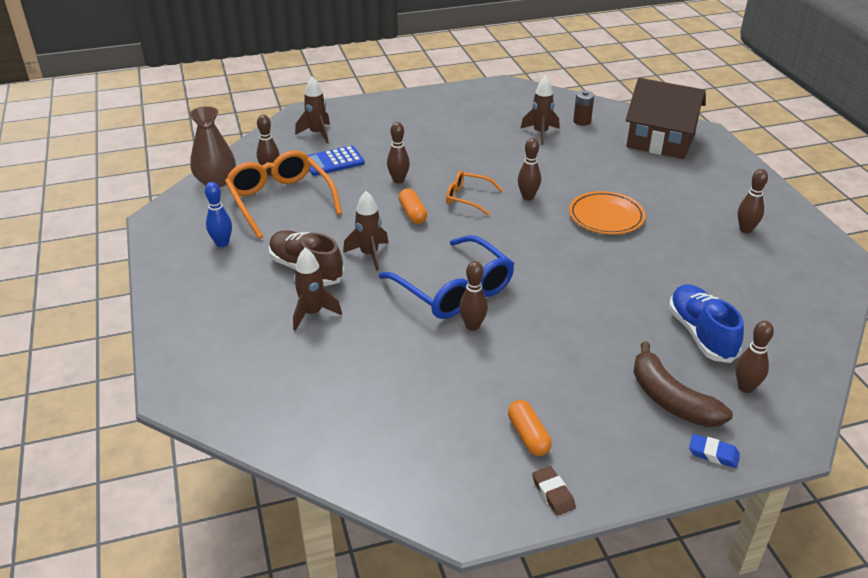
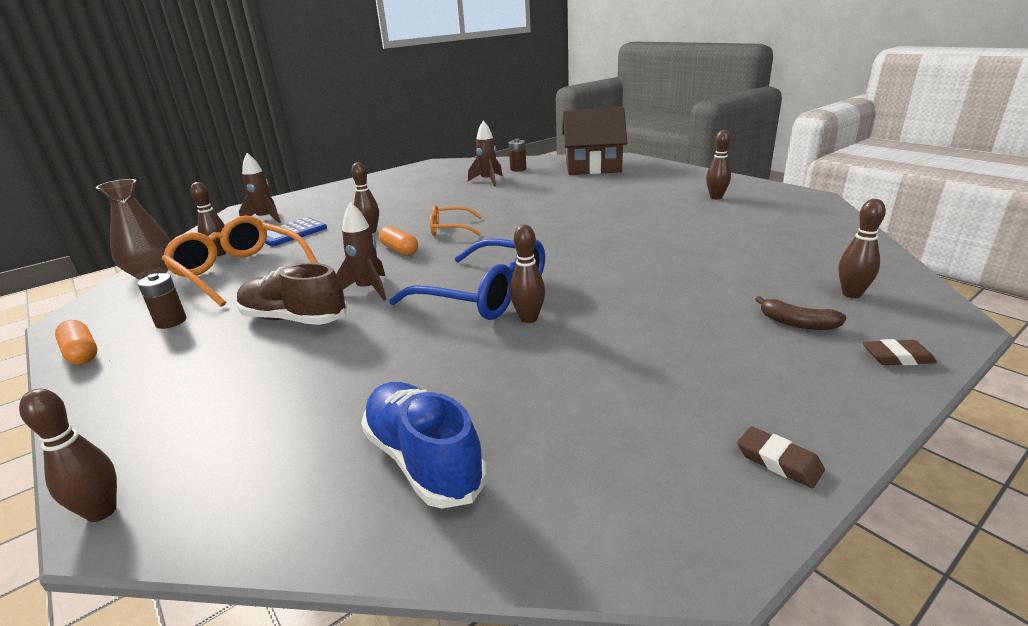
camera: 20 degrees left, 10 degrees down
(222, 243) = (171, 321): blue bowling pin -> brown battery
(312, 313) = (320, 357): brown rocket -> none
(528, 197) = (508, 217): brown bowling pin -> brown bowling pin (101, 511)
(528, 436) = (684, 404): orange capsule -> orange capsule (81, 353)
(606, 217) = (591, 214): orange plate -> none
(671, 400) = (797, 323): brown banana -> brown banana, size x0.56
(701, 334) = (762, 267): blue shoe -> blue shoe (423, 460)
(713, 454) = (897, 357): blue eraser -> brown eraser

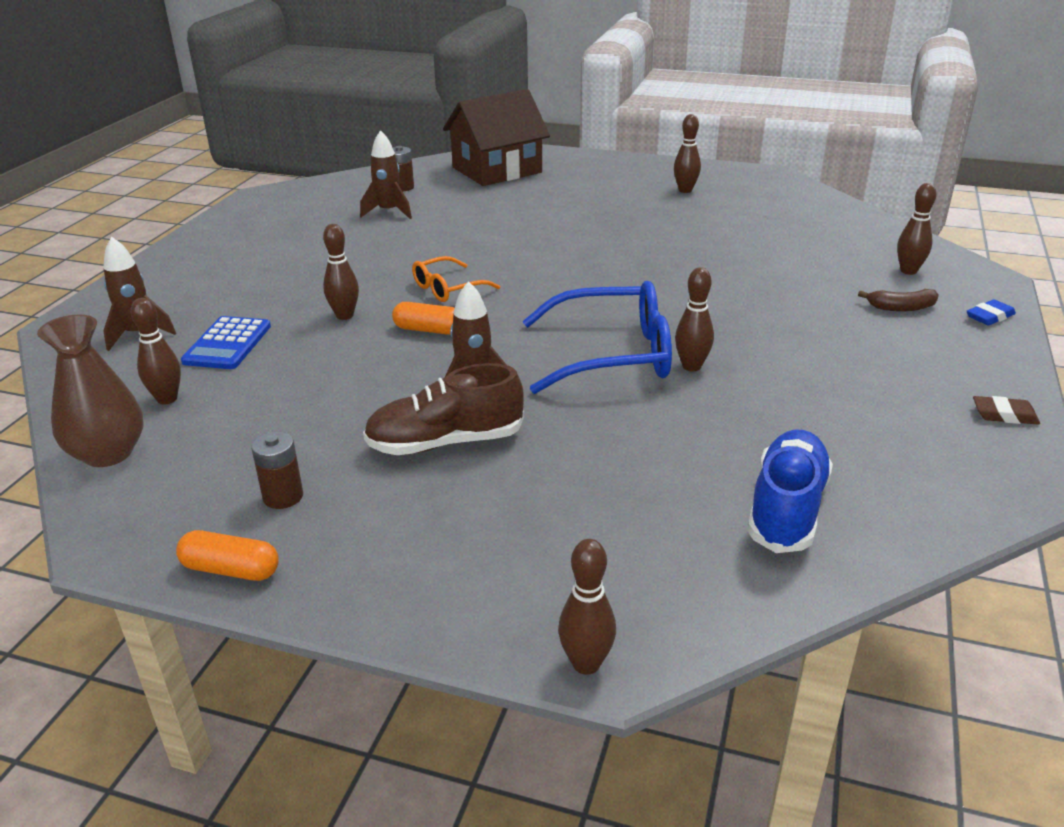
camera: 35 degrees left, 5 degrees up
(240, 271) = (253, 413): orange glasses -> none
(423, 460) = (786, 509): blue shoe -> blue shoe turned 90 degrees clockwise
(897, 357) = (989, 316): brown eraser -> blue eraser

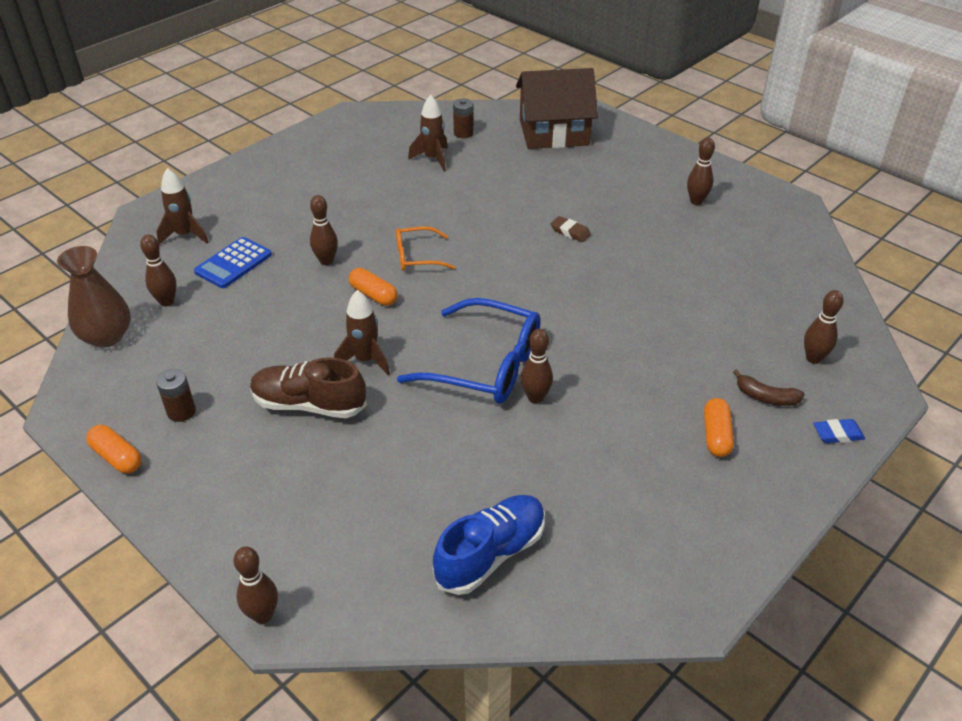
camera: 25 degrees right, 10 degrees up
(891, 347) = (716, 435): none -> orange capsule
(1004, 415) = (744, 538): brown eraser -> brown eraser (570, 232)

